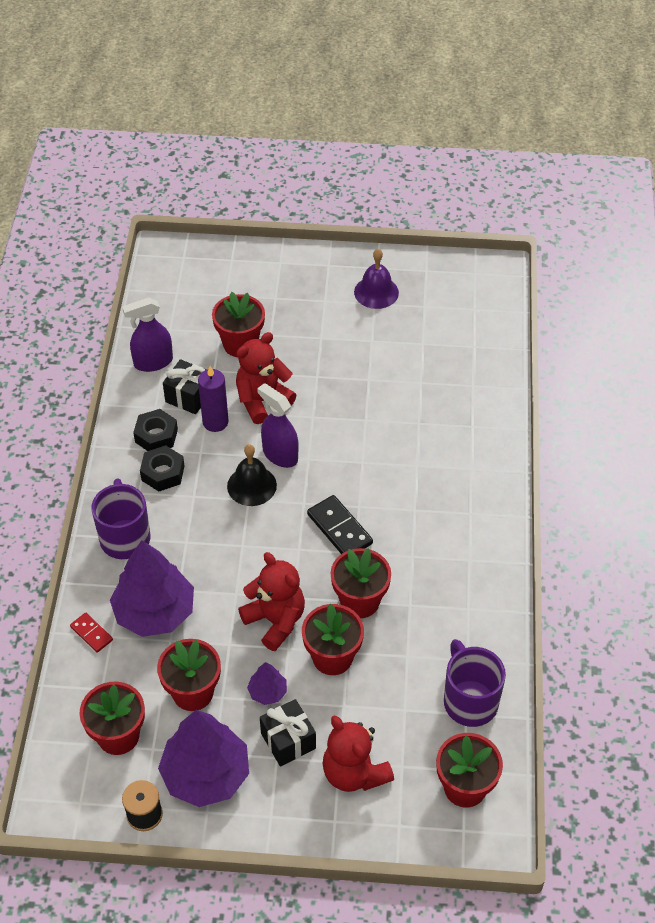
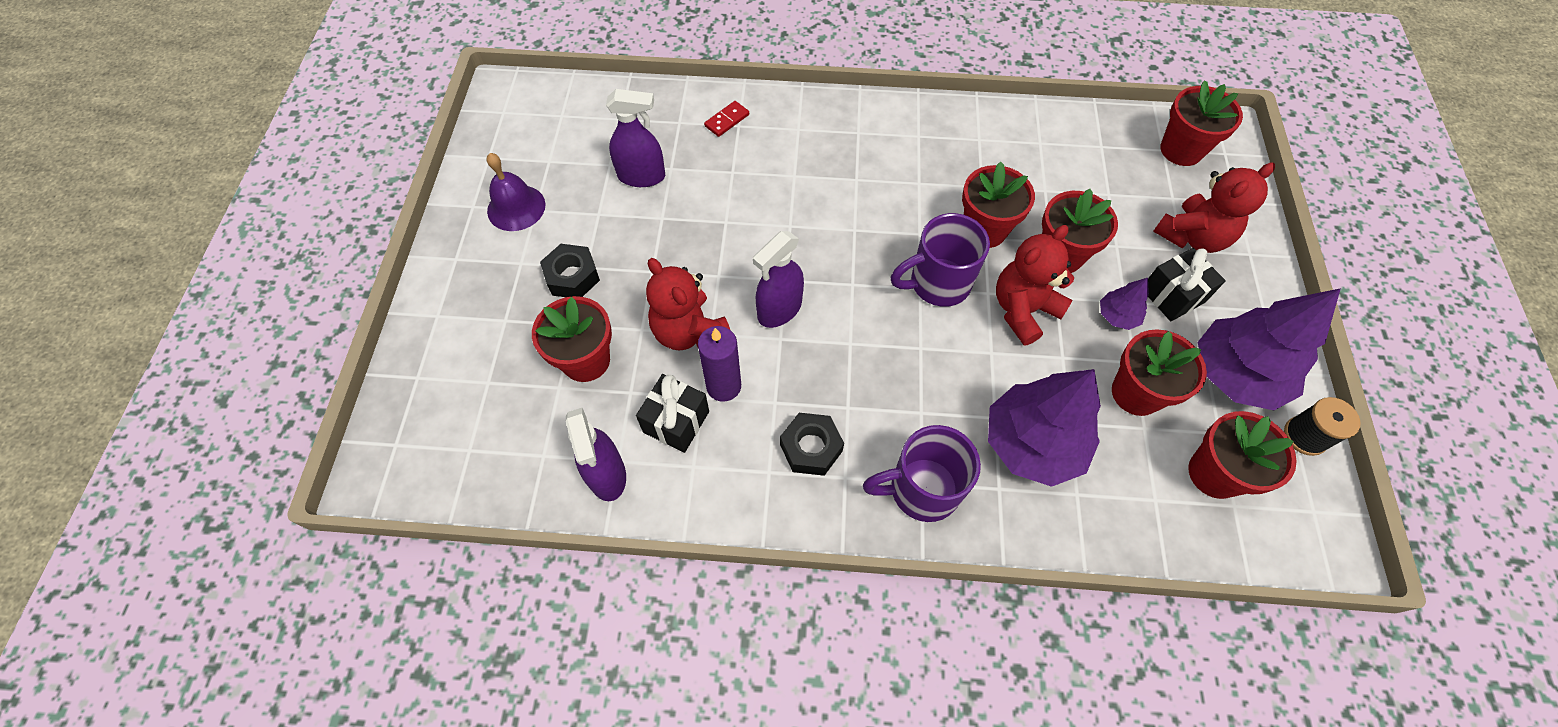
camera: 90 degrees left, 10 degrees up
(91, 633) = (1078, 520): red domino -> red domino (727, 120)
(156, 436) = (745, 461): black nut -> black nut (572, 277)
(251, 485) = (829, 340): black bell -> none
(339, 529) = (888, 248): black domino -> none
(410, 364) = (642, 176): none -> purple spray bottle
(469, 700) = (1086, 142): purple mug -> purple mug (937, 283)

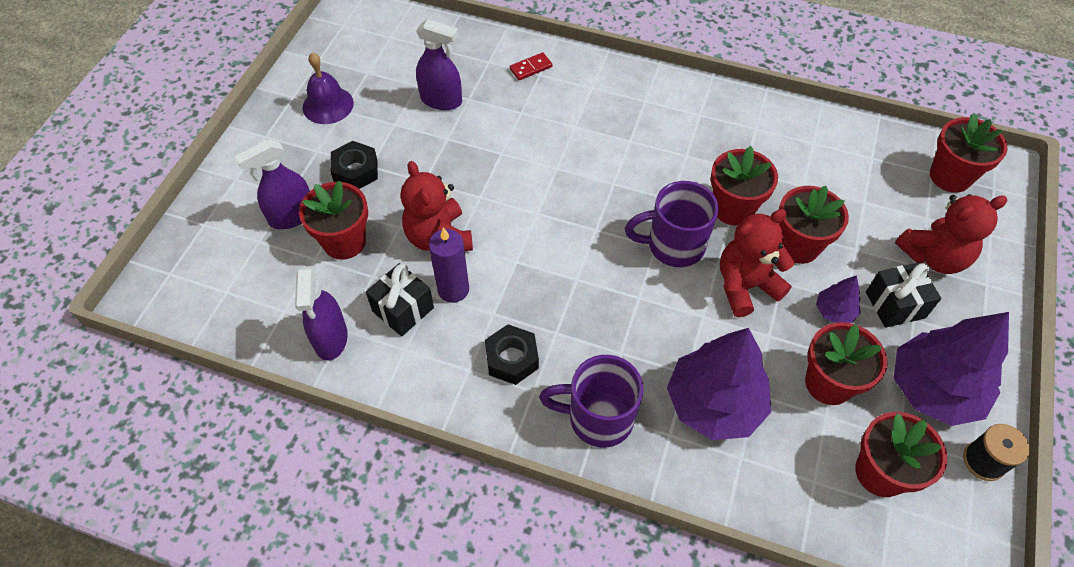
camera: 15 degrees right, 5 degrees down
(779, 309) = (523, 237): purple spray bottle -> purple spray bottle (292, 216)

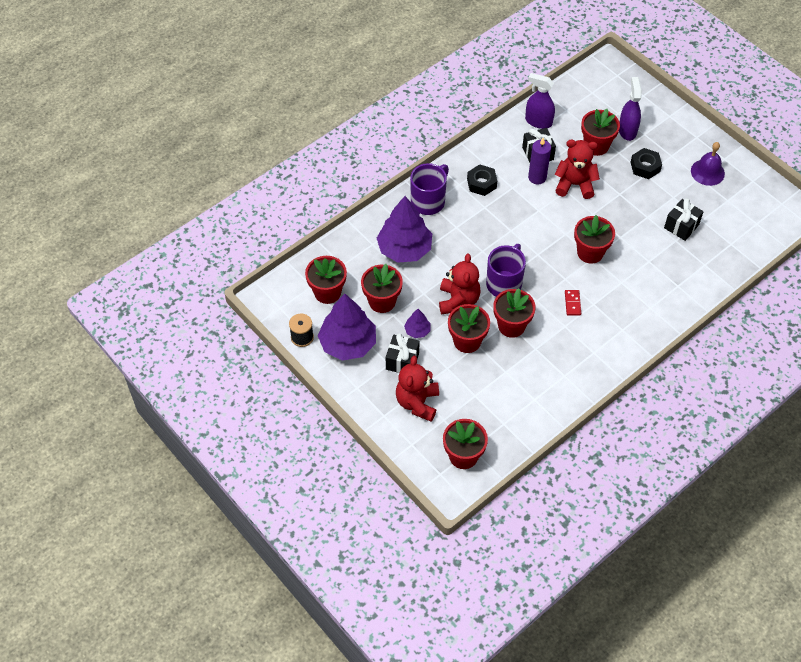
camera: 120 degrees right, 0 degrees up
(441, 100) = (681, 226): purple spray bottle -> black gift
(531, 68) = (686, 283): red domino -> red domino (572, 303)
(550, 174) = (590, 252): none -> red flower pot

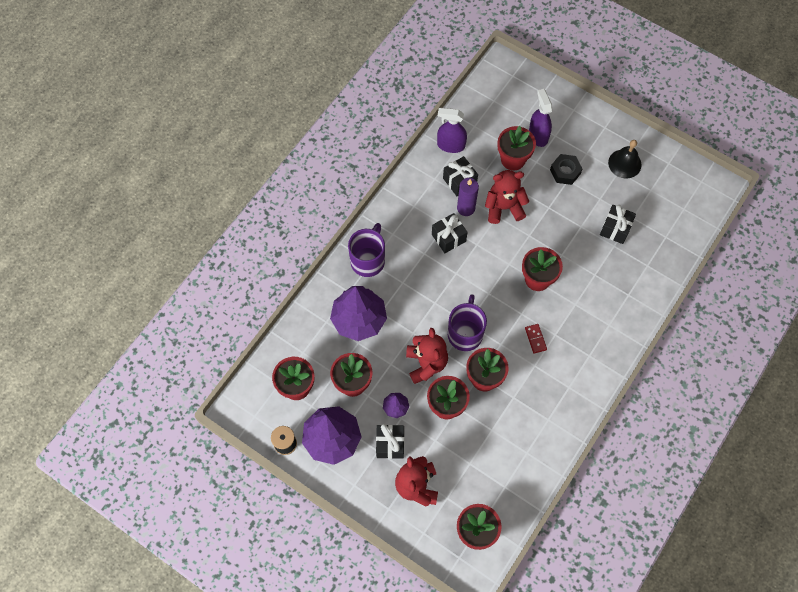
camera: 15 degrees left, 10 degrees up
(481, 183) = (414, 228): black nut -> none
(512, 199) = (448, 238): none -> black gift
(707, 172) = (624, 163): purple bell -> black bell

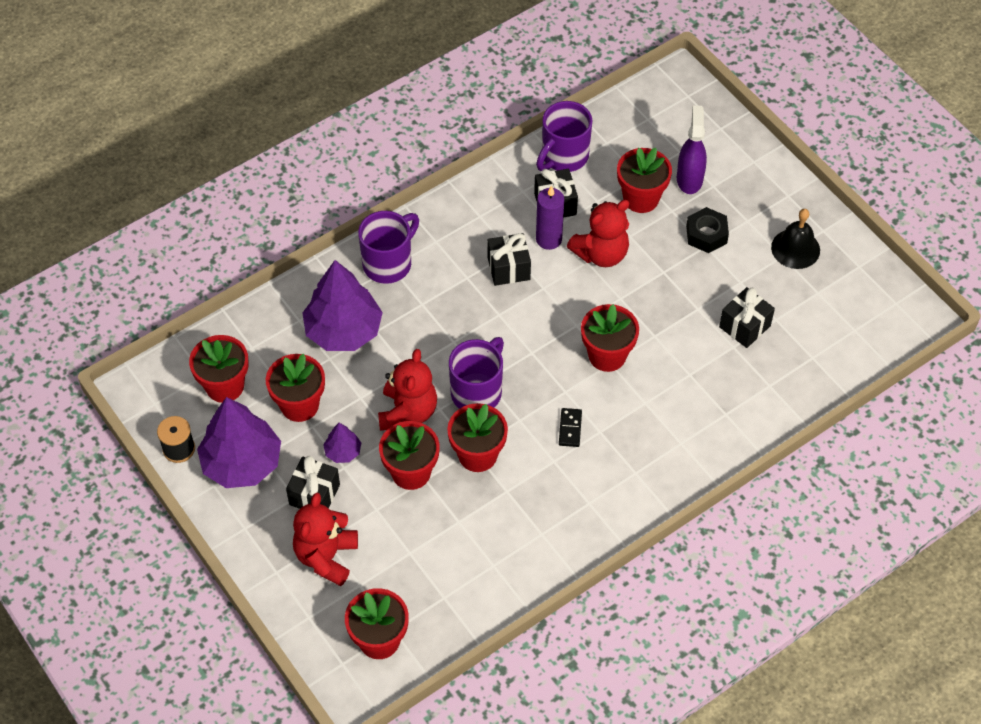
camera: 20 degrees right, 10 degrees down
(450, 145) = (563, 157): purple spray bottle -> purple mug
(504, 207) = (601, 254): red teddy bear -> red teddy bear turned 135 degrees clockwise
(535, 339) = (570, 428): red domino -> black domino

